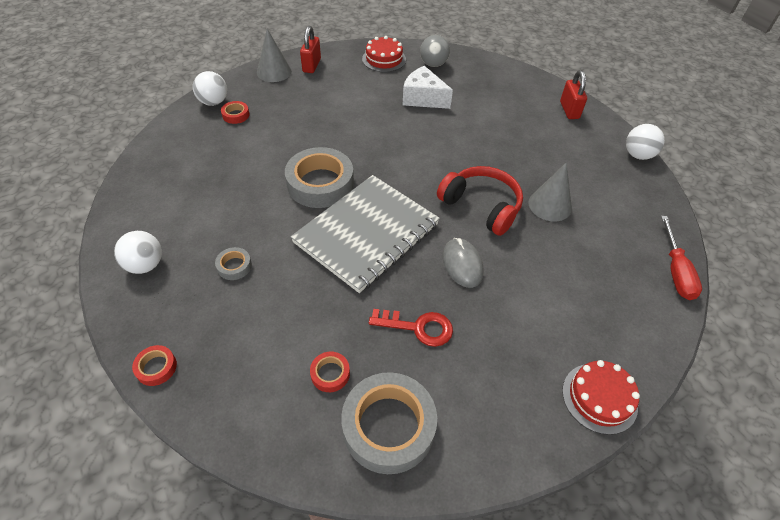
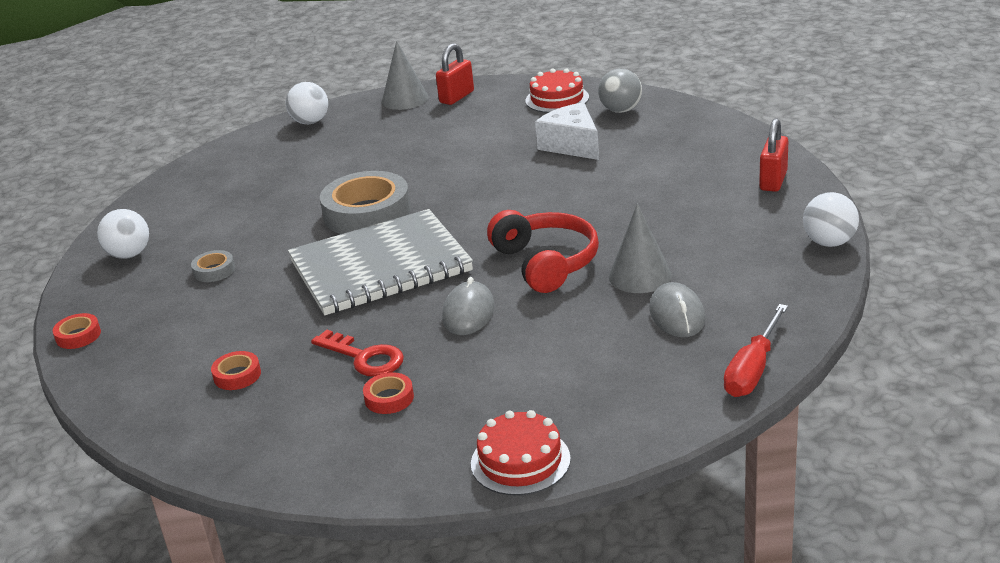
camera: 30 degrees right, 20 degrees down
(236, 115) = (325, 137): red tape -> red tape (389, 398)
(388, 426) = (260, 428): grey tape -> none
(597, 234) = (677, 315): none -> grey mouse

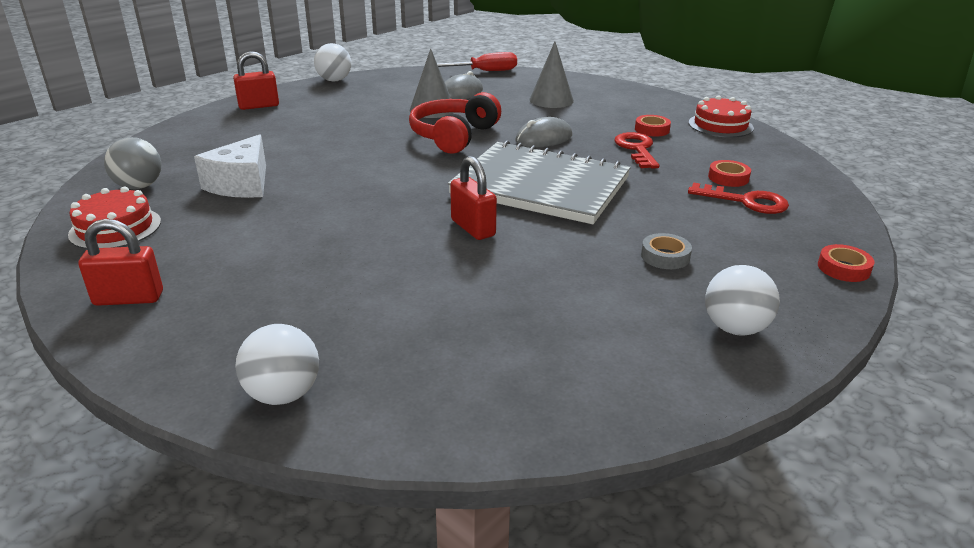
camera: 135 degrees left, 0 degrees up
(197, 356) = (746, 201): none -> red key
(367, 213) = (473, 228): grey tape -> red padlock
(405, 99) = (151, 341): grey cone -> grey cone (551, 100)
(520, 461) = (630, 91): red cake -> red cake (720, 125)

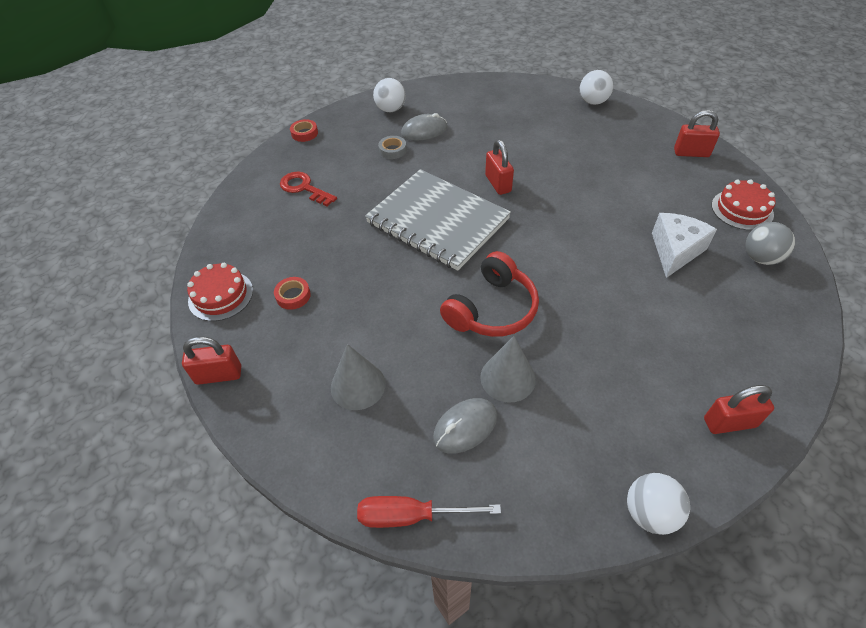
camera: 165 degrees left, 20 degrees up
(544, 138) = (405, 292): grey mouse -> grey mouse (424, 130)
(637, 149) = (332, 263): red key -> none
(664, 97) = (219, 375): none -> red padlock
(728, 178) = (291, 214): red tape -> none

